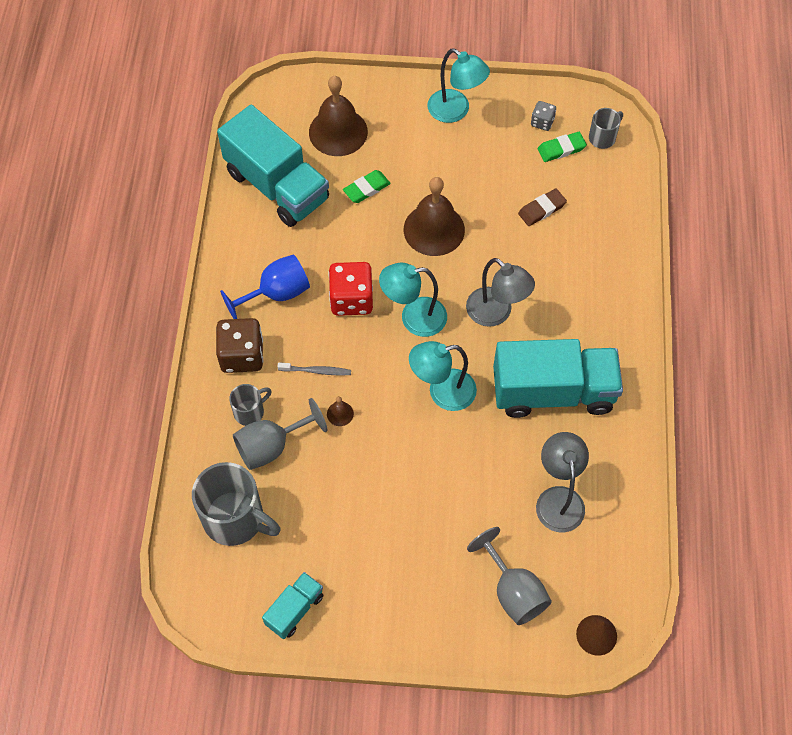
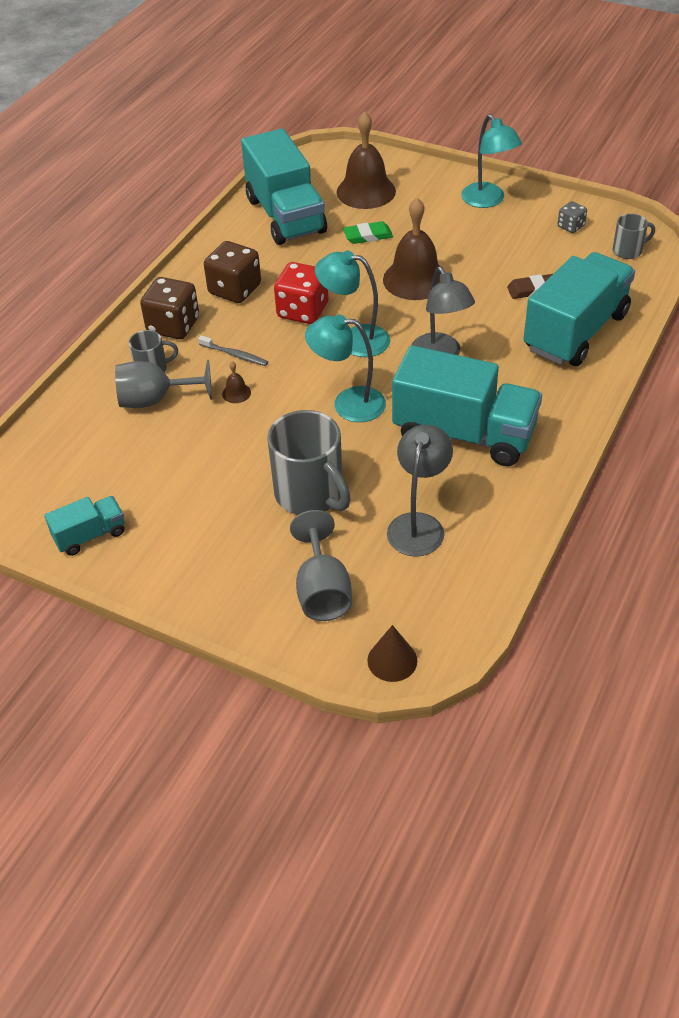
camera: 25 degrees right, 15 degrees down
(235, 519) = (84, 446): grey mug -> grey mug (310, 494)
(276, 293) = (235, 289): blue goblet -> brown dice
(561, 149) = (579, 250): green eraser -> none
(596, 248) = (575, 332): none -> turquoise truck

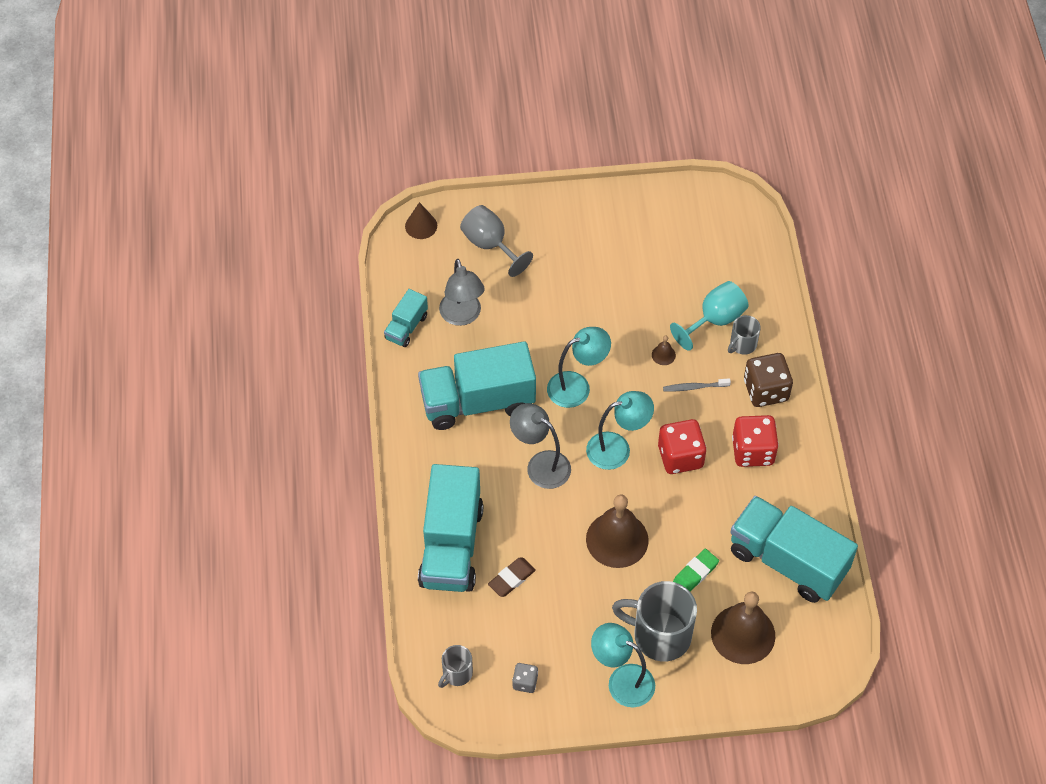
camera: 145 degrees right, 10 degrees up
(90, 535) = (659, 208): turquoise truck -> turquoise truck (406, 327)
(155, 400) = (714, 320): grey goblet -> turquoise goblet
(235, 289) = (753, 451): brown dice -> red dice
(310, 494) = (547, 303): grey mug -> grey mug (660, 635)

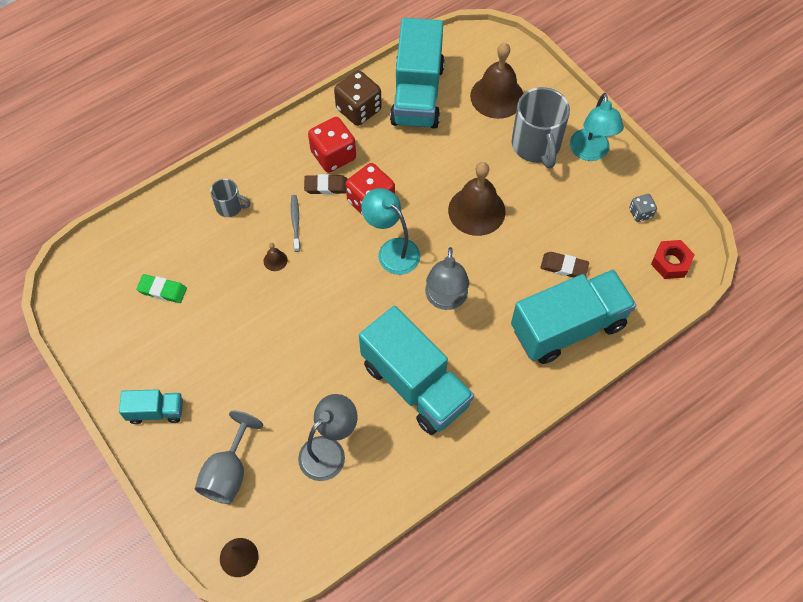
camera: 120 degrees left, 5 degrees up
(406, 327) = (372, 496): turquoise truck -> turquoise truck (156, 411)
(456, 674) = (670, 262): grey mug -> red nut
(577, 386) = (349, 311): turquoise lamp -> none
(694, 387) = (295, 222): grey toothbrush -> grey toothbrush turned 150 degrees counterclockwise
(695, 573) = (468, 146): green eraser -> green eraser (162, 290)
(714, 320) = (215, 238): turquoise goblet -> none
(720, 429) = (326, 186): none -> brown eraser
(765, 390) = (268, 171): brown dice -> brown dice (358, 109)

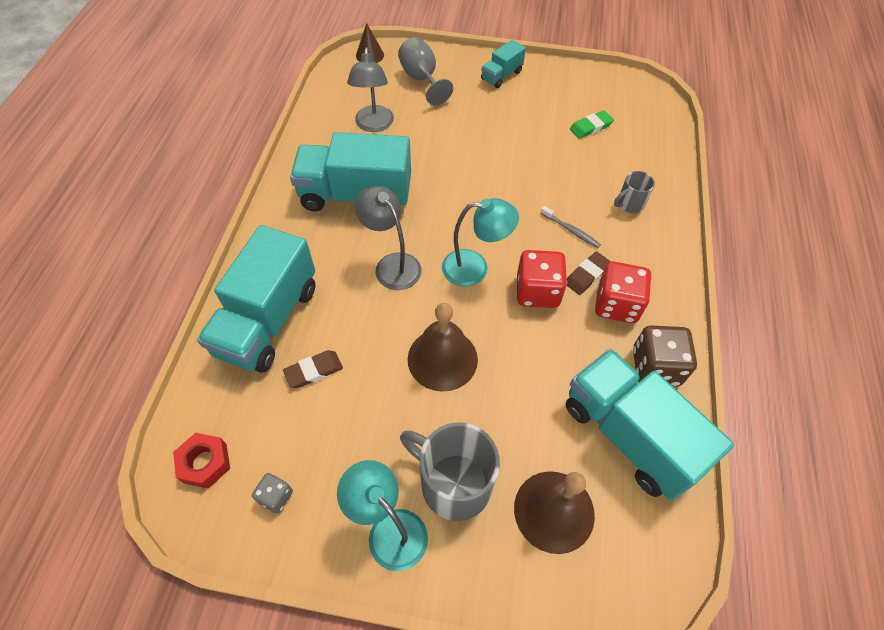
camera: 135 degrees right, 5 degrees down
(275, 260) = (548, 196): brown bell -> none

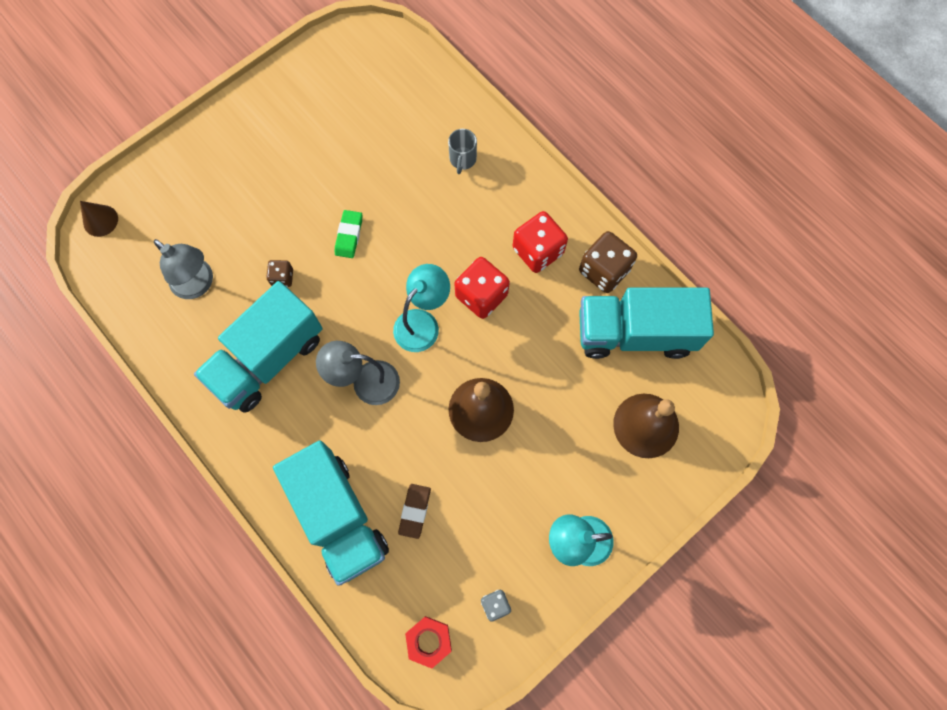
camera: 50 degrees left, 15 degrees up
(422, 79) = (178, 200): grey goblet -> none
(424, 163) = (282, 277): none -> brown dice
(453, 483) = (579, 475): grey mug -> none
(501, 75) = (238, 131): turquoise truck -> none
(571, 230) = (449, 223): grey toothbrush -> none
(587, 275) = (497, 248): brown eraser -> none
(590, 127) = (363, 115): green eraser -> green eraser (349, 235)

